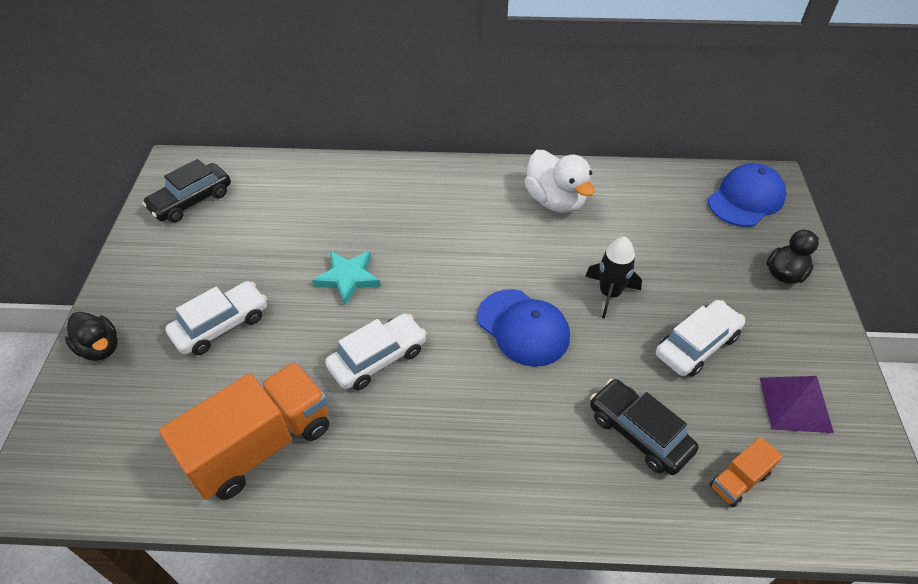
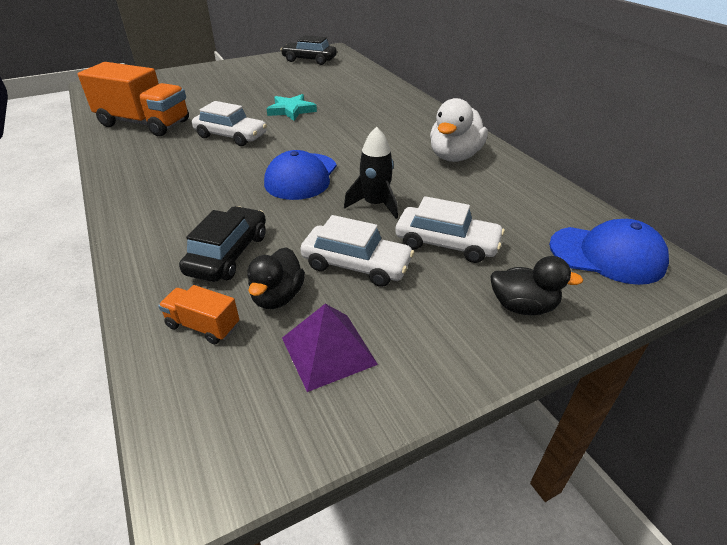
camera: 60 degrees right, 10 degrees down
(100, 348) = (188, 73): black duck -> black duck (277, 297)
(221, 325) = (224, 91): white car -> white car (446, 243)

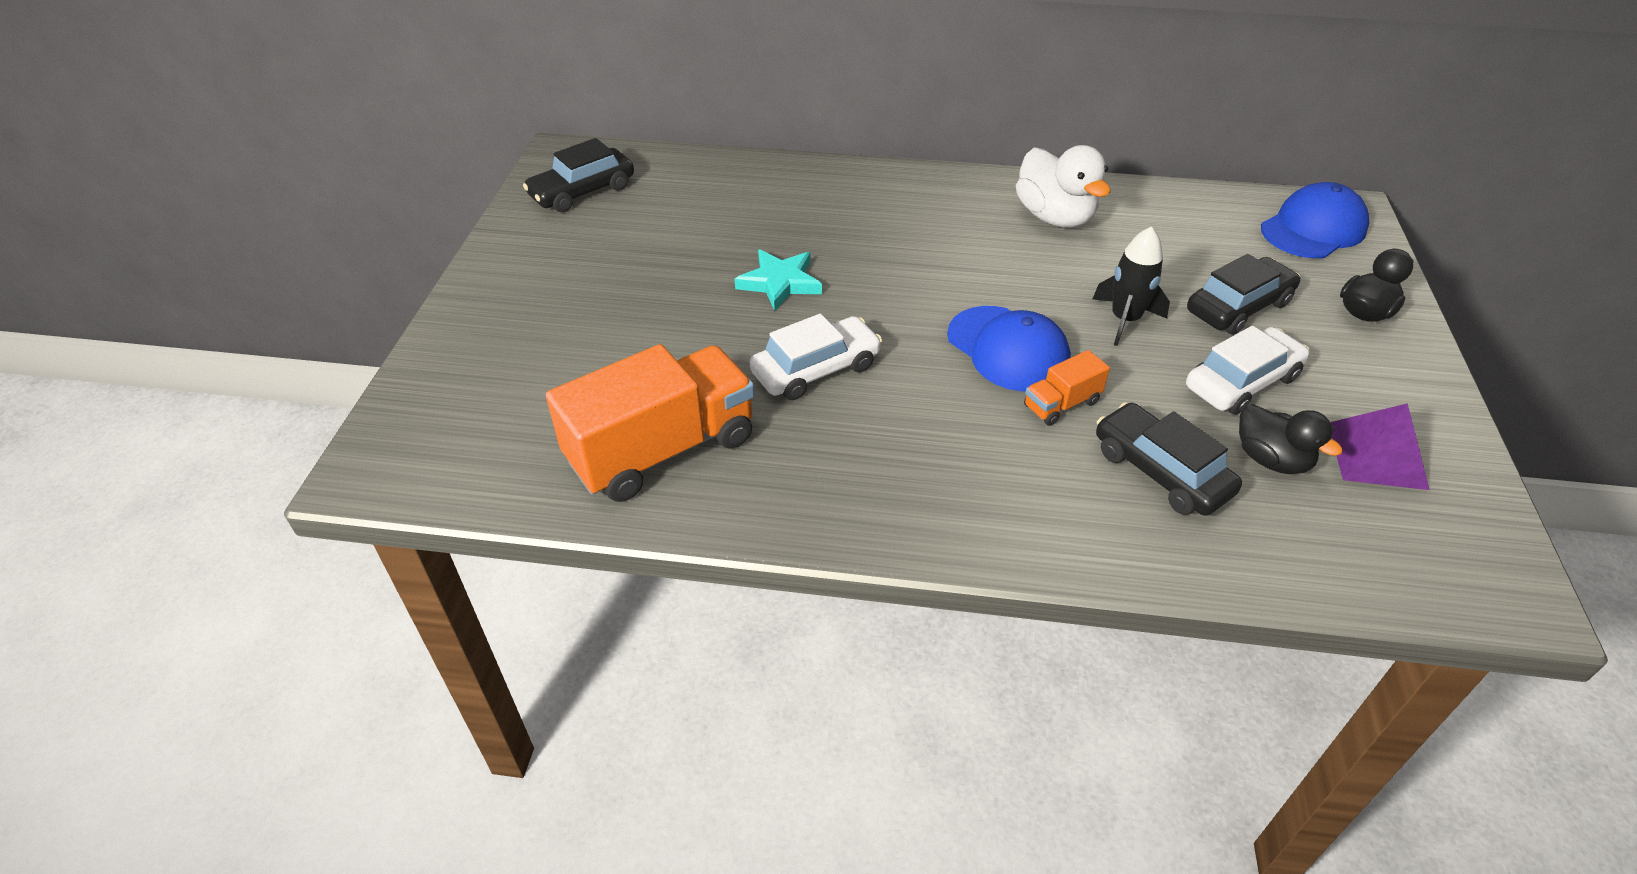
camera: 55 degrees left, 5 degrees up
(203, 326) = (1296, 532): orange truck -> orange truck (1061, 404)
(446, 243) = (1238, 307): white car -> black car

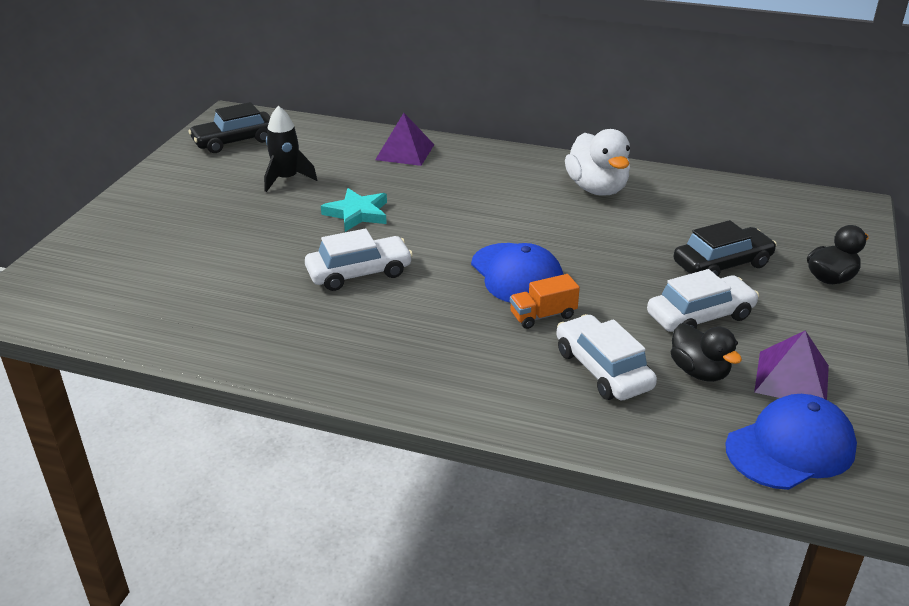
camera: 10 degrees right, 10 degrees down
(662, 450) = (220, 312): orange truck -> none
(804, 187) = (405, 152): none -> purple pyramid
(1125, 320) = (622, 264): black rocket -> black rocket (286, 179)
(1161, 471) = (603, 369): black car -> white car
(1313, 228) = (814, 215): blue cap -> blue cap (790, 447)

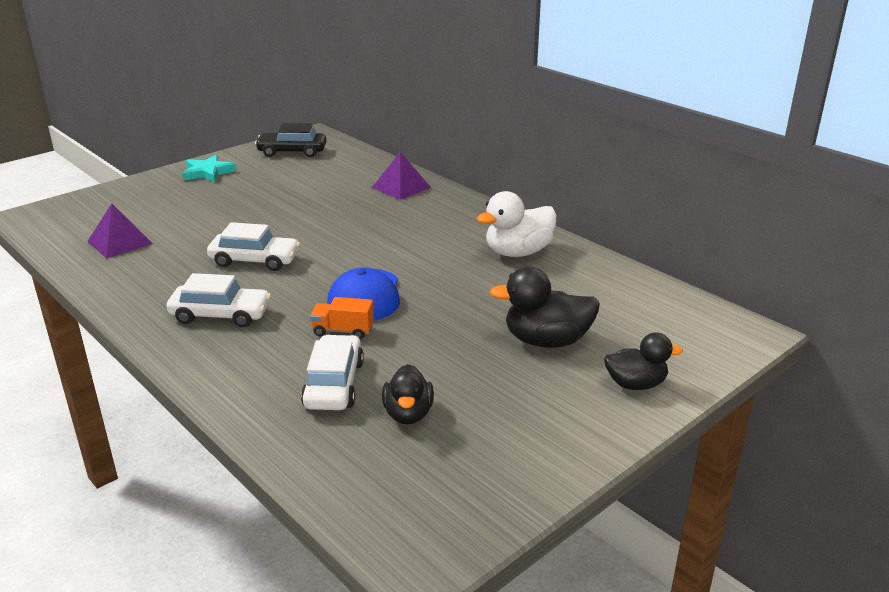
camera: 30 degrees right, 5 degrees down
(286, 179) = (292, 185): black rocket -> none
(357, 213) = (308, 220): turquoise star -> turquoise star (208, 172)
(597, 189) = (518, 252): white duck -> white duck turned 45 degrees clockwise
(700, 316) = (469, 374): white car -> white car (221, 315)
(722, 264) = (546, 341): black car -> black duck
(790, 447) = (402, 500): blue cap -> none
(792, 378) = (480, 449): purple pyramid -> purple pyramid (120, 242)

